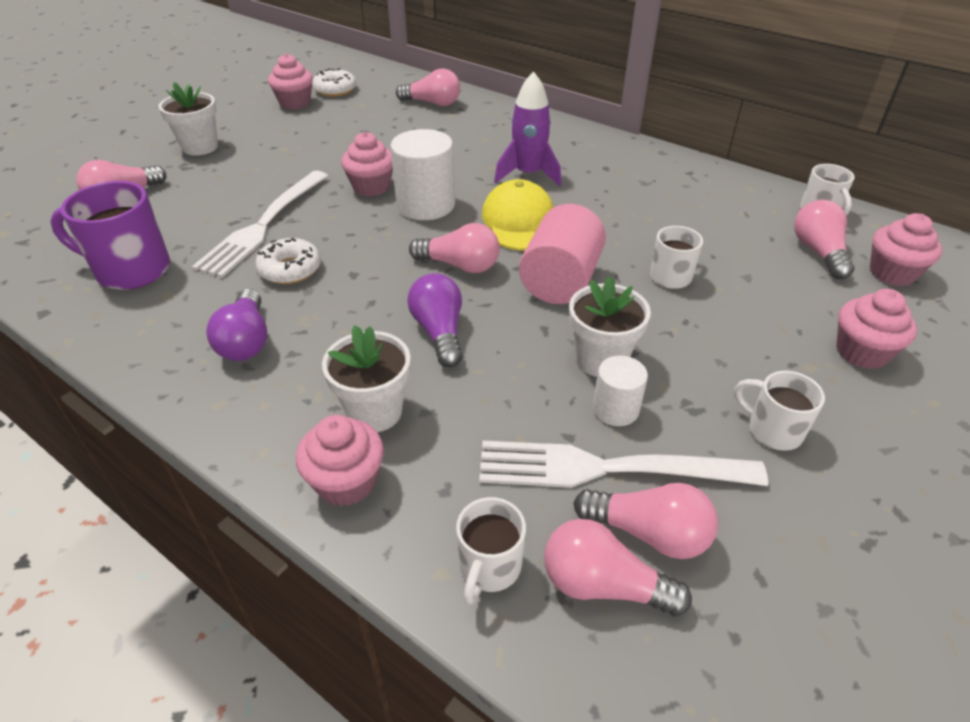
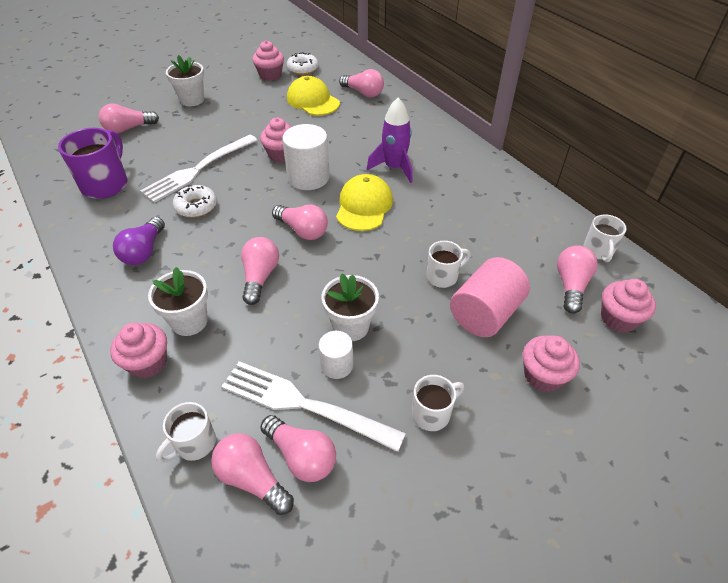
camera: 20 degrees right, 5 degrees up
(130, 270) = (106, 184): purple mug -> purple mug turned 75 degrees clockwise
(372, 121) = (313, 101): none -> yellow cap
(439, 332) = (260, 277): purple light bulb -> pink light bulb
(560, 281) = (362, 260): pink cylinder -> pink cylinder (485, 314)
(772, 430) = (432, 413): white mug -> white mug turned 90 degrees clockwise

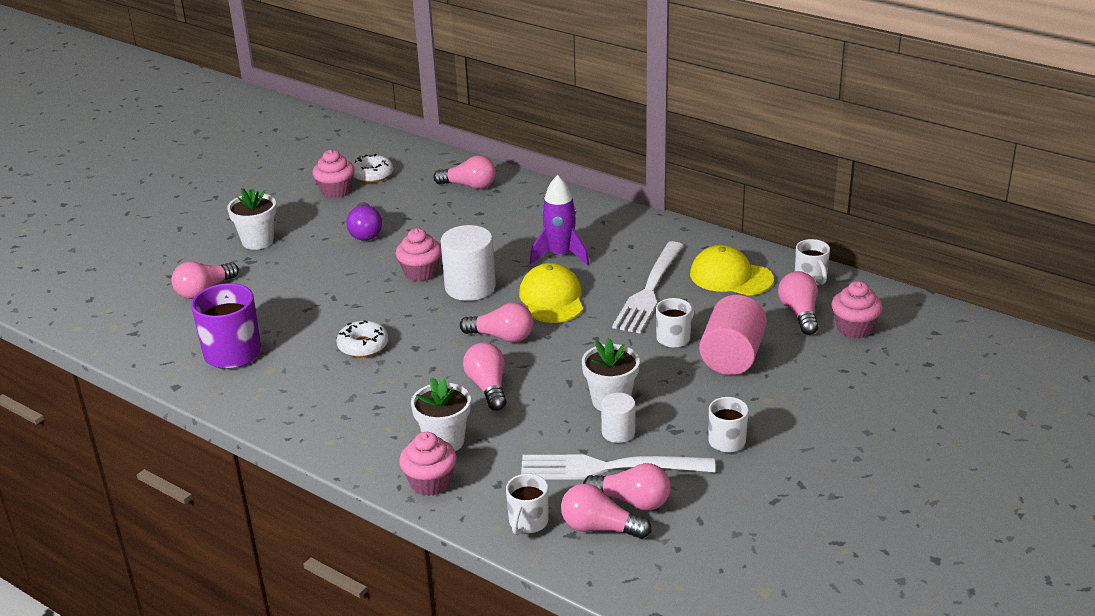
camera: 20 degrees left, 15 degrees down
(144, 251) = (340, 399): purple light bulb -> purple light bulb (365, 232)
(198, 169) = (333, 310): white fork -> white fork (649, 290)
(313, 101) = (413, 208): yellow cap -> yellow cap (730, 277)
(543, 375) = (809, 387): pink cupcake -> none

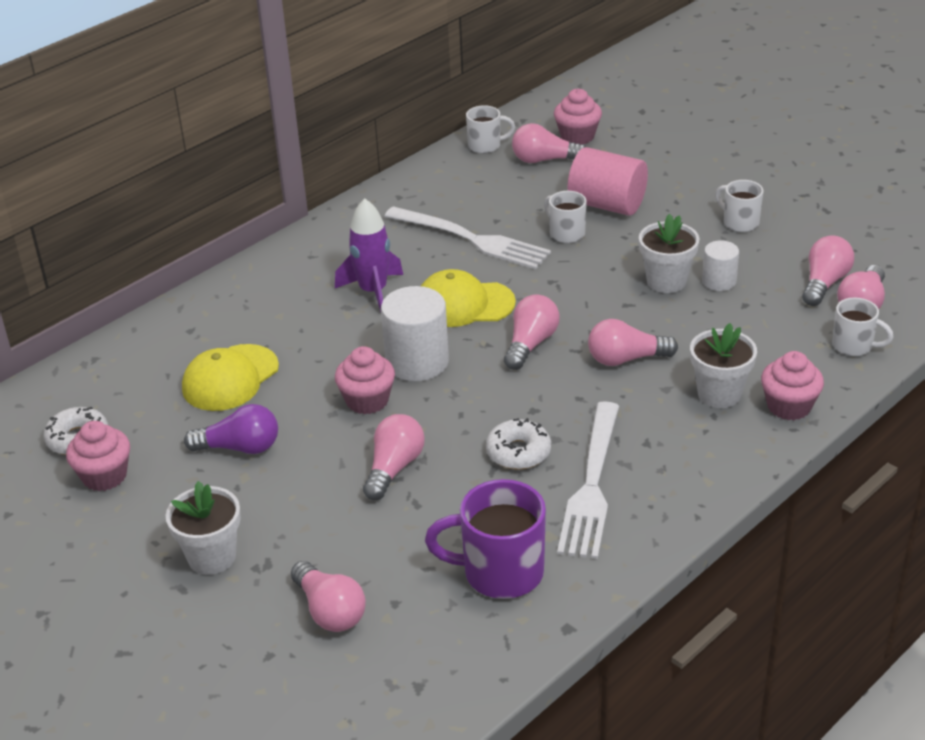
camera: 80 degrees left, 5 degrees up
(469, 186) = (165, 351): pink light bulb -> pink light bulb (394, 468)
(608, 468) = (774, 292): white fork -> white fork (592, 485)
(730, 277) = (464, 188): yellow cap -> yellow cap (230, 378)

